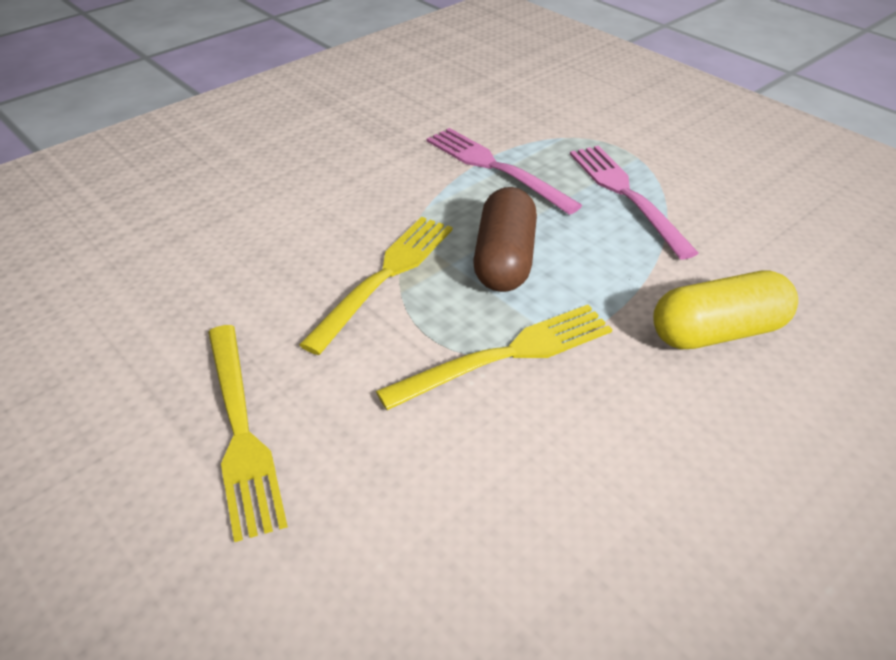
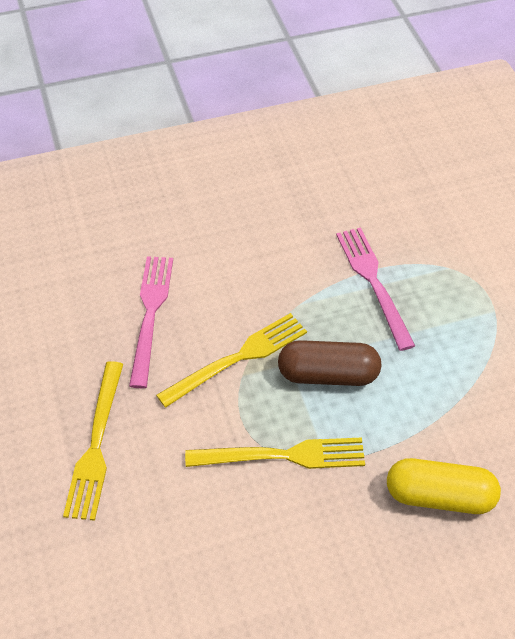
camera: 25 degrees right, 10 degrees up
(504, 259) = (328, 374): brown capsule -> brown capsule turned 60 degrees clockwise
(626, 195) = (458, 347): pink fork -> pink fork (151, 314)

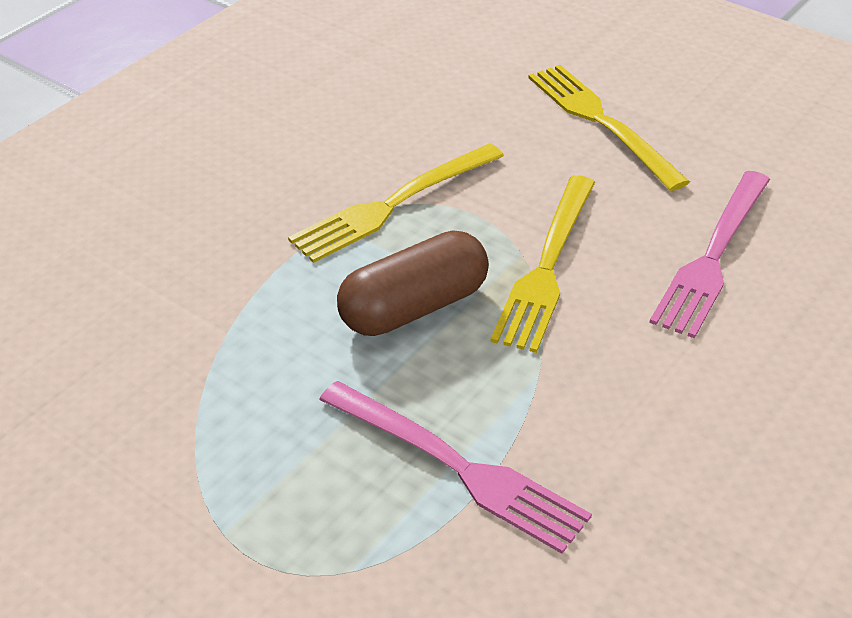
camera: 145 degrees right, 10 degrees down
(151, 314) = (712, 257): pink fork -> pink fork turned 60 degrees clockwise
(439, 496) = (176, 254): yellow capsule -> none

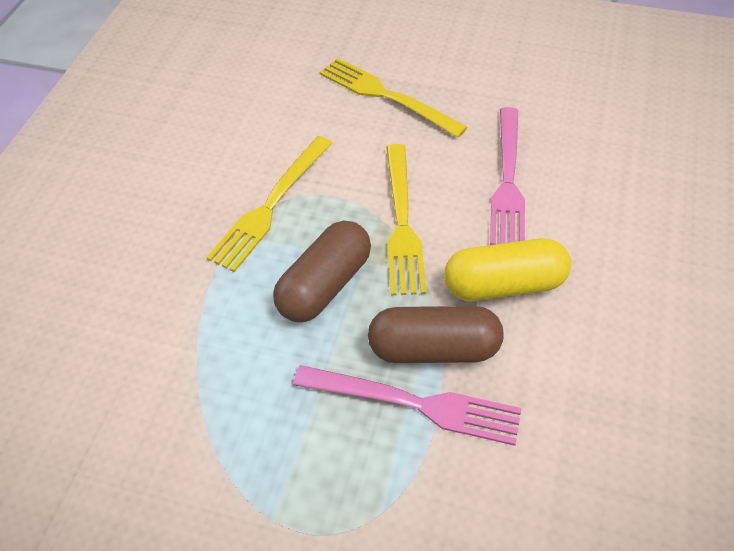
camera: 20 degrees left, 10 degrees up
(514, 416) = (434, 349): none -> brown capsule
(644, 372) = (504, 284): none -> yellow capsule

